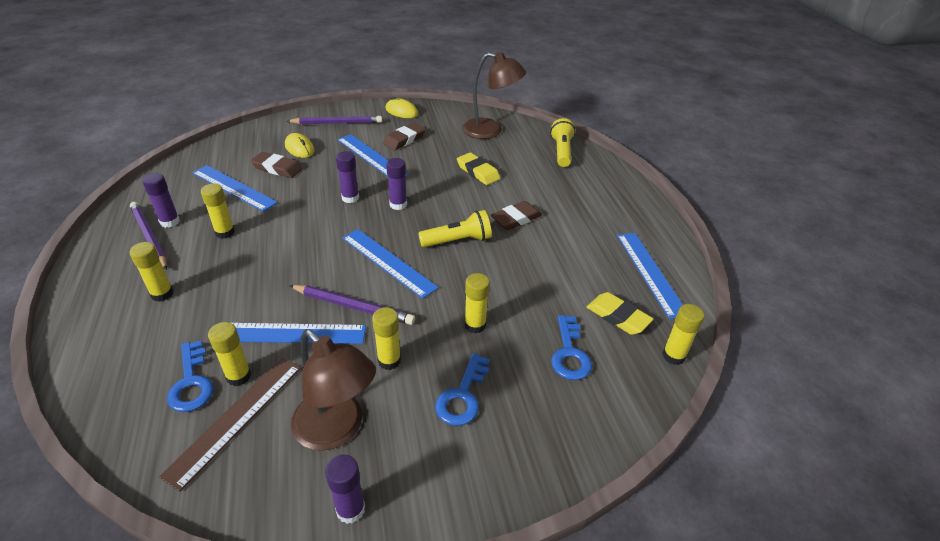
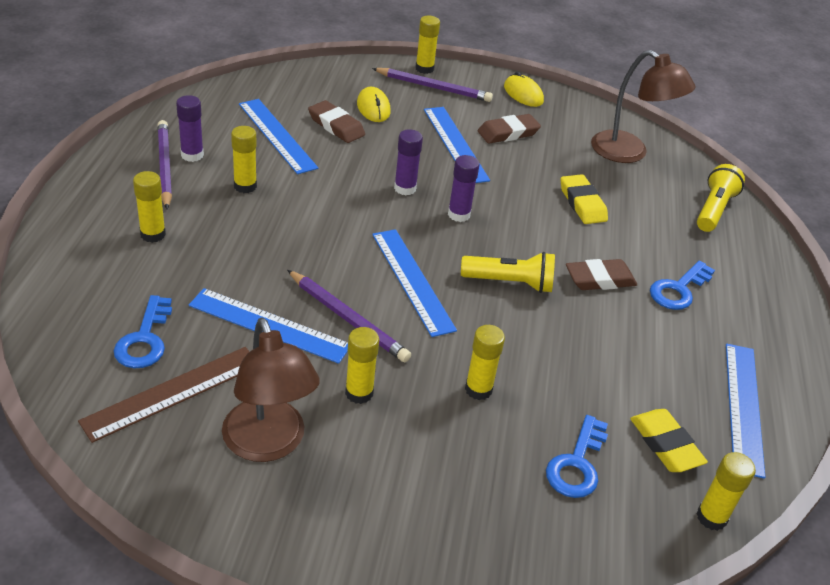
camera: 20 degrees right, 0 degrees up
(238, 376) = (193, 350): yellow glue stick -> yellow glue stick (424, 69)
(350, 509) = (246, 528): purple glue stick -> none
(462, 396) = (422, 462): blue key -> blue key (678, 290)

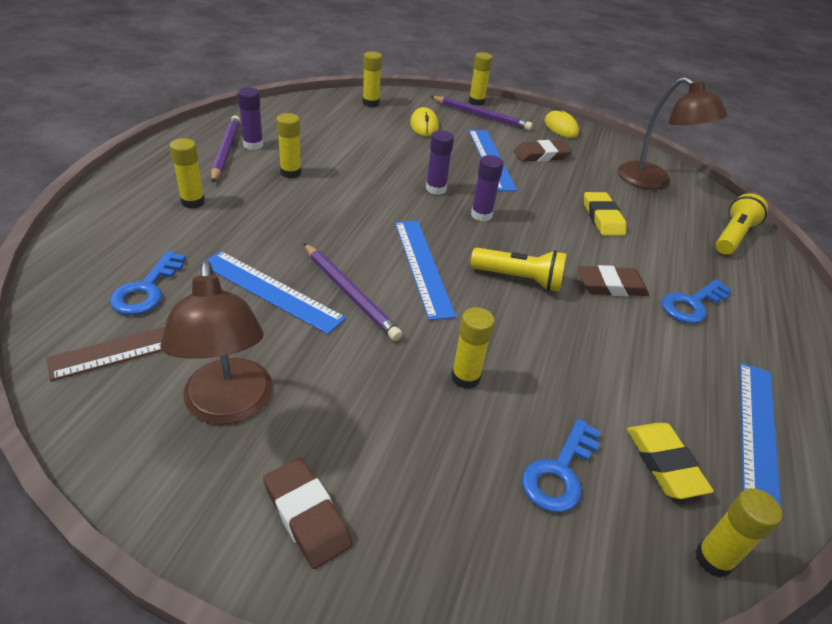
camera: 10 degrees right, 0 degrees up
(277, 135) = (333, 137): blue ruler -> none
(336, 126) = (387, 135): brown eraser -> brown eraser (307, 515)
(359, 393) = (339, 365): yellow glue stick -> yellow glue stick (371, 103)

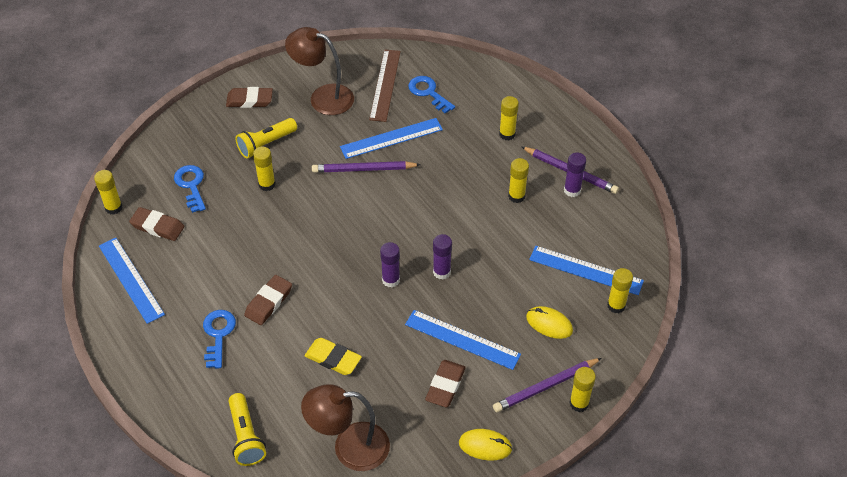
camera: 130 degrees right, 10 degrees up
(422, 266) = (361, 214): blue ruler -> blue ruler (586, 270)
(519, 279) = (313, 256): yellow flashlight -> yellow flashlight (266, 144)
(664, 463) = (157, 226): yellow eraser -> brown eraser

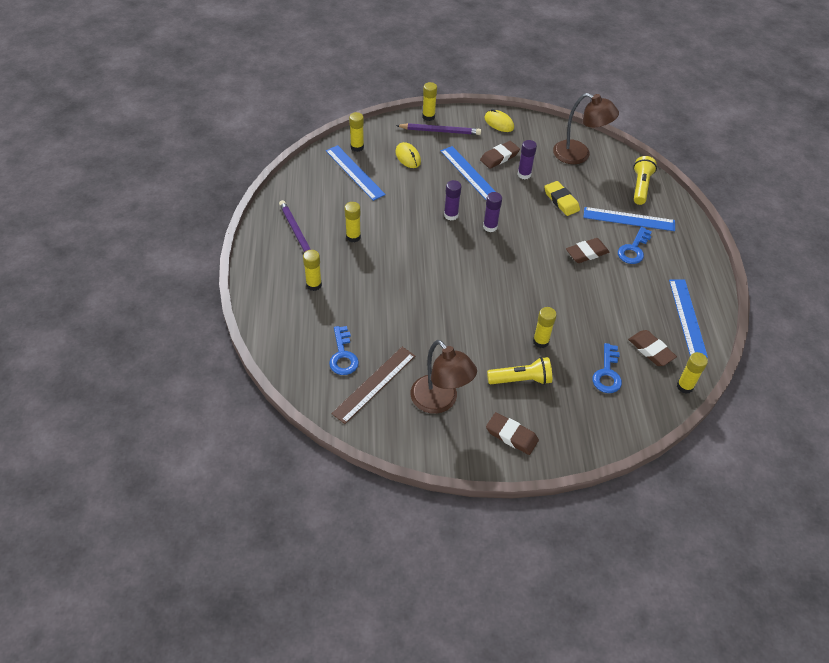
camera: 150 degrees left, 0 degrees up
(363, 169) = (452, 314): purple pencil -> none
(391, 138) = (409, 329): blue ruler -> blue ruler (629, 219)
(572, 190) = (310, 221): purple glue stick -> purple glue stick (524, 174)

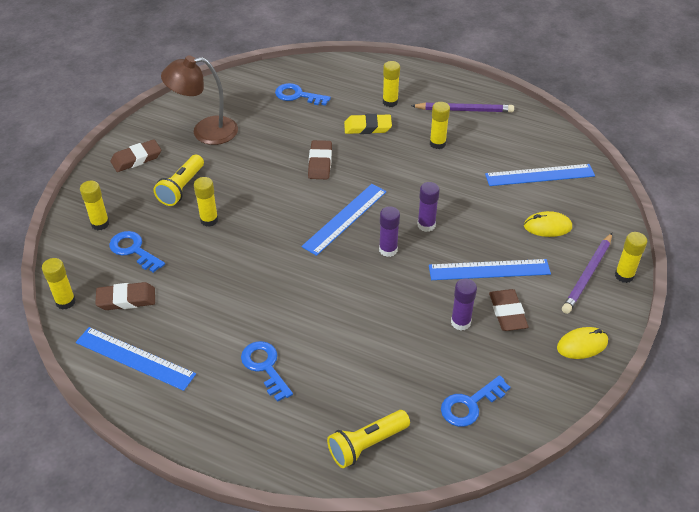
camera: 120 degrees right, 5 degrees down
(357, 147) = (585, 191): yellow glue stick -> yellow glue stick (100, 224)
(374, 384) = (254, 103): brown ruler -> none
(561, 201) = (391, 337): yellow eraser -> yellow eraser (367, 127)
(579, 155) = (470, 405): brown lamp -> blue key
(587, 253) = (291, 317): brown eraser -> brown eraser (320, 163)
(629, 219) = (316, 392): blue ruler -> blue ruler (345, 218)
(640, 186) = (366, 444): yellow flashlight -> yellow flashlight turned 105 degrees clockwise

